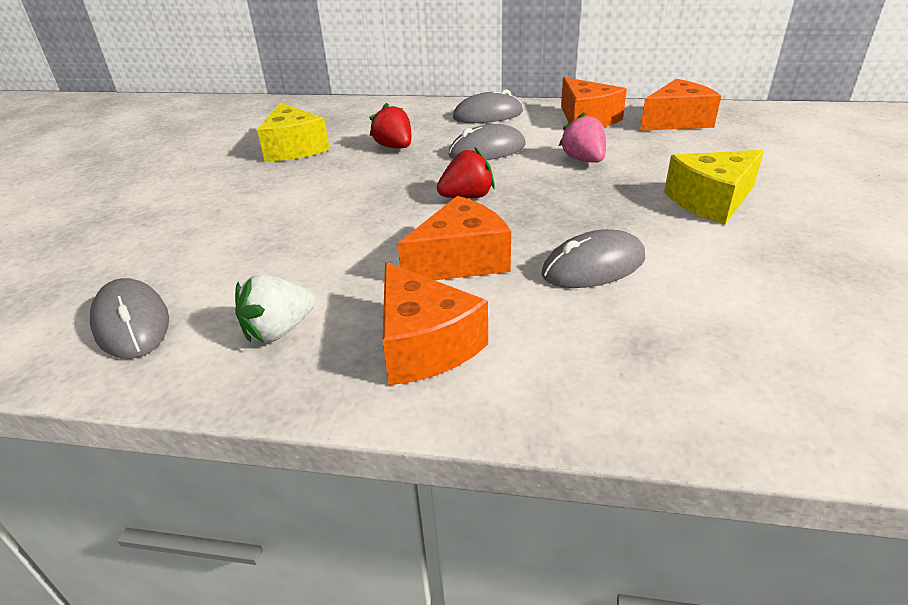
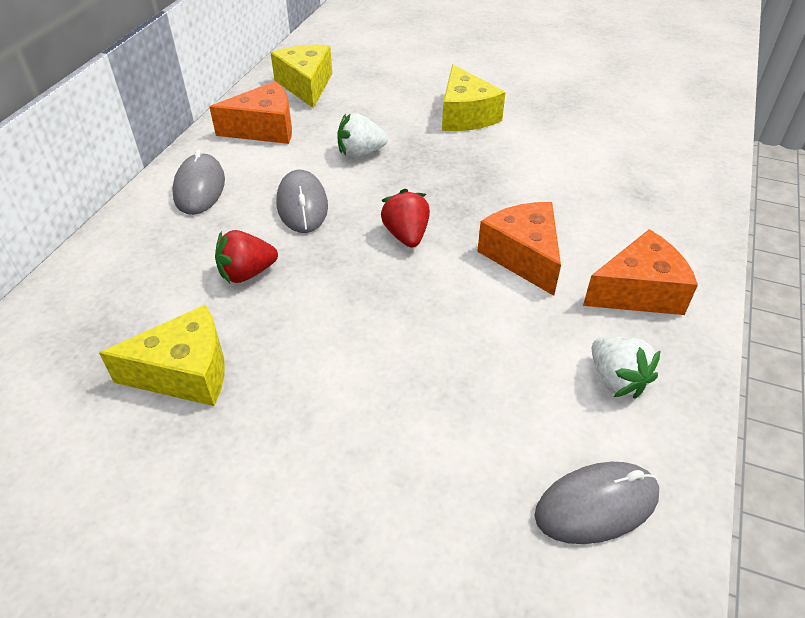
camera: 80 degrees left, 10 degrees up
(583, 160) = (360, 153): pink strawberry -> white strawberry
(593, 266) = (546, 191): grey mouse -> none
(676, 121) = (306, 85): orange cheese -> yellow cheese

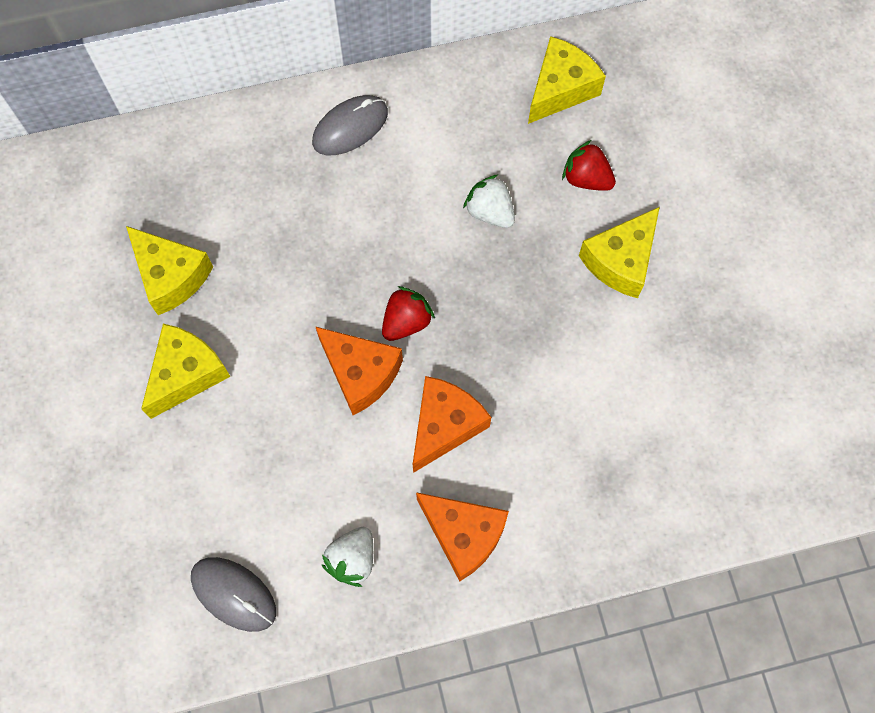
camera: 55 degrees right, 25 degrees up
(247, 273) = (283, 240): red strawberry -> red strawberry (586, 178)
(264, 129) = (465, 109): orange cheese -> orange cheese (360, 373)
(302, 205) = (386, 218): grey mouse -> none
(303, 415) = (186, 374): none -> yellow cheese

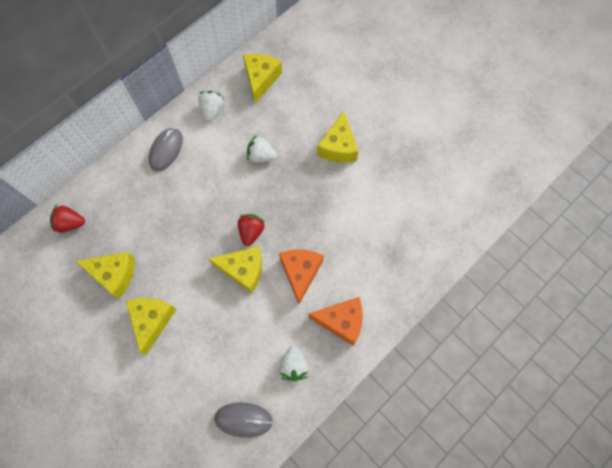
camera: 30 degrees left, 0 degrees up
(360, 373) = (243, 270): orange cheese -> yellow cheese
(455, 100) = (212, 110): none -> white strawberry
(586, 178) = (298, 116): red strawberry -> red strawberry (70, 223)

